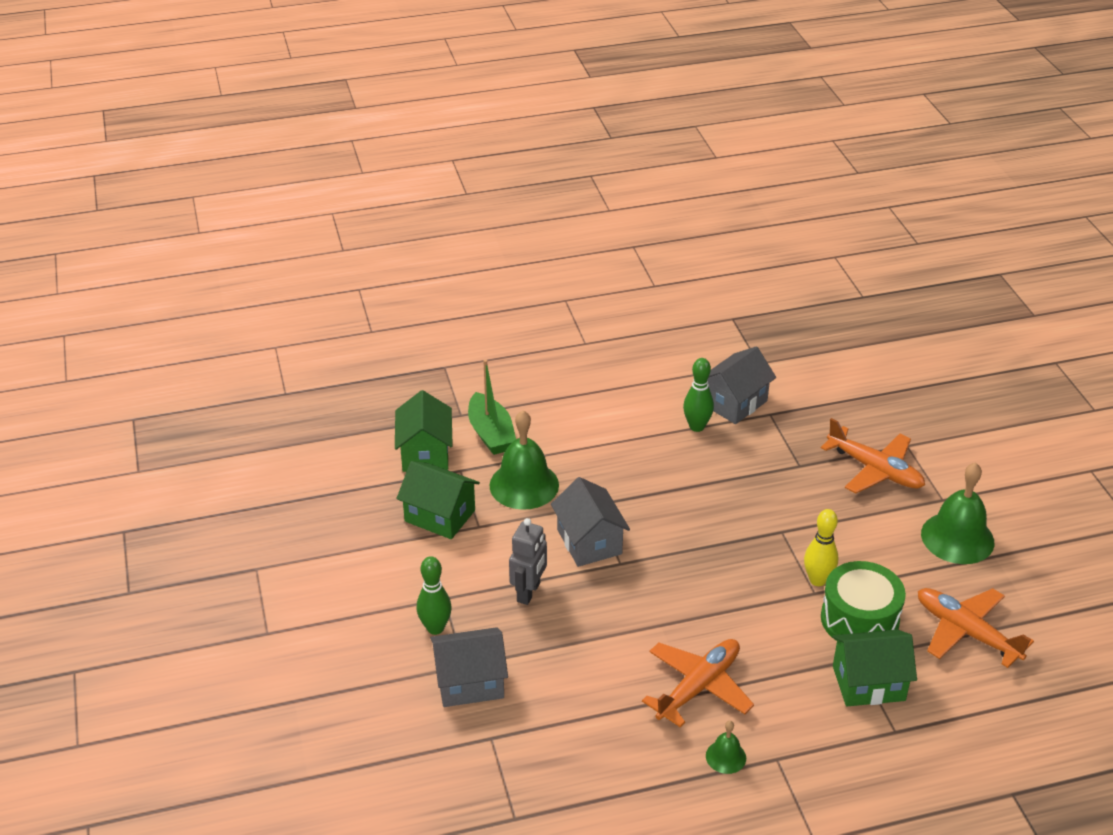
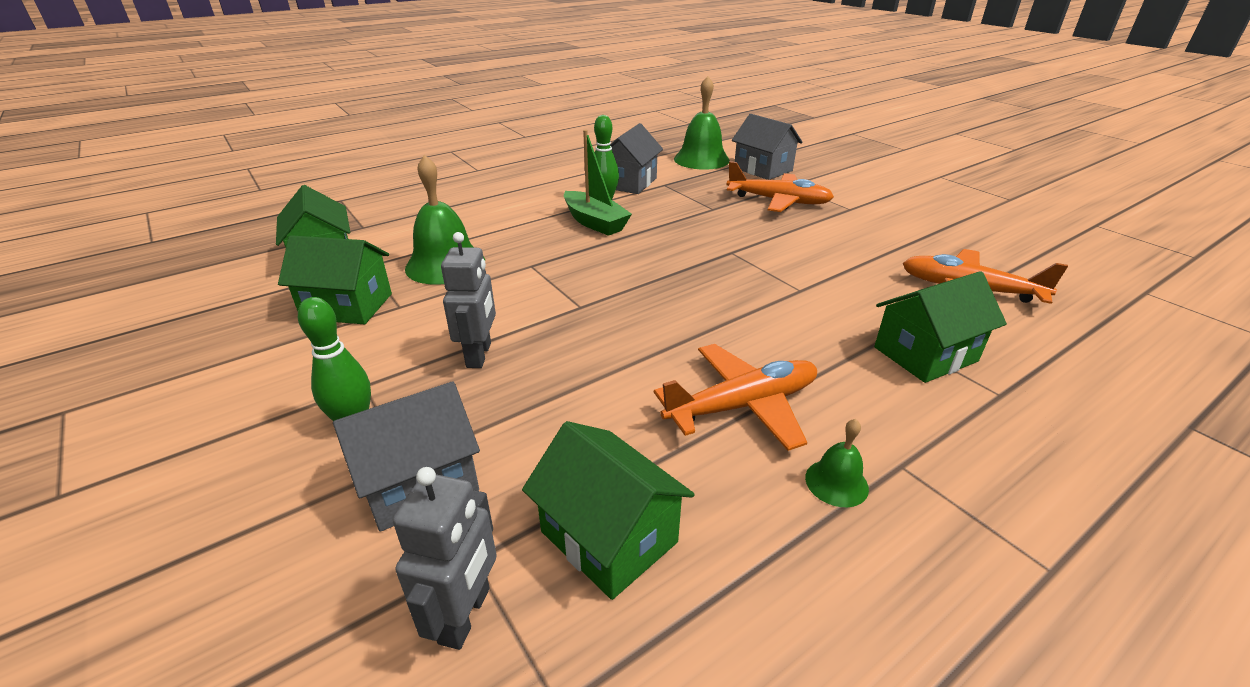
camera: 20 degrees left, 5 degrees down
(481, 765) = (465, 615): none -> grey robot
(491, 433) = (398, 234): green boat -> green boat (595, 222)
(570, 747) = (609, 537): none -> green house
(589, 542) = (536, 295): grey house -> grey house (763, 169)
(698, 687) = (743, 405): orange plane -> orange plane turned 45 degrees clockwise
(817, 580) = (794, 280): yellow bowling pin -> none
(859, 619) = (862, 301): green drum -> none
(957, 538) = (887, 229): green bell -> green bell (701, 159)

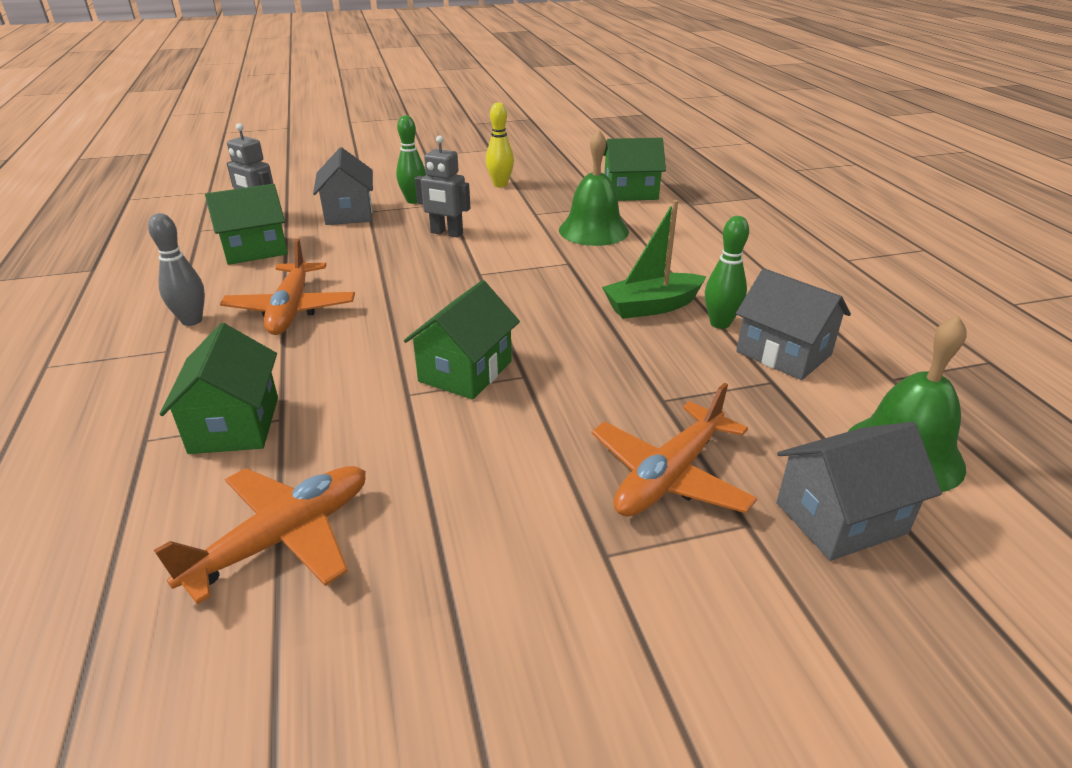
camera: 110 degrees right, 0 degrees up
(281, 355) = (500, 184): none -> yellow bowling pin
(347, 306) = (548, 199): green house -> green house (465, 371)
(836, 482) = (192, 320): green bell -> grey bowling pin

